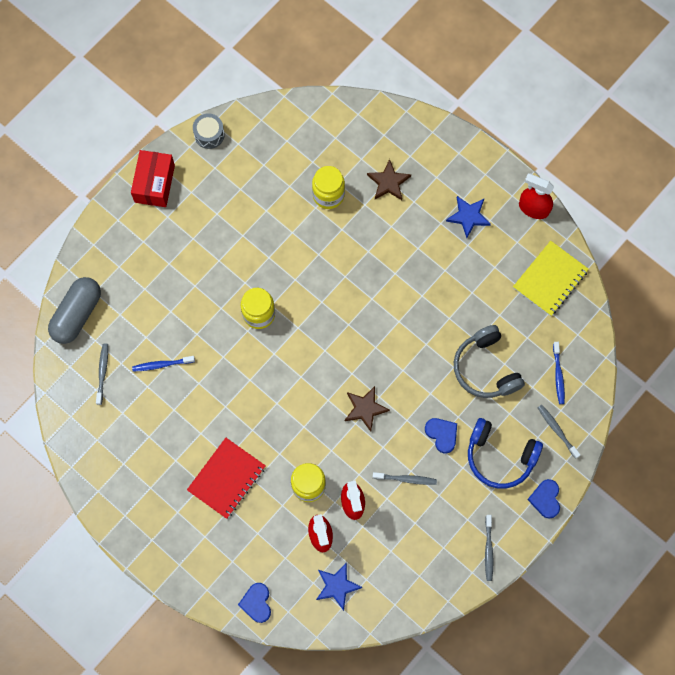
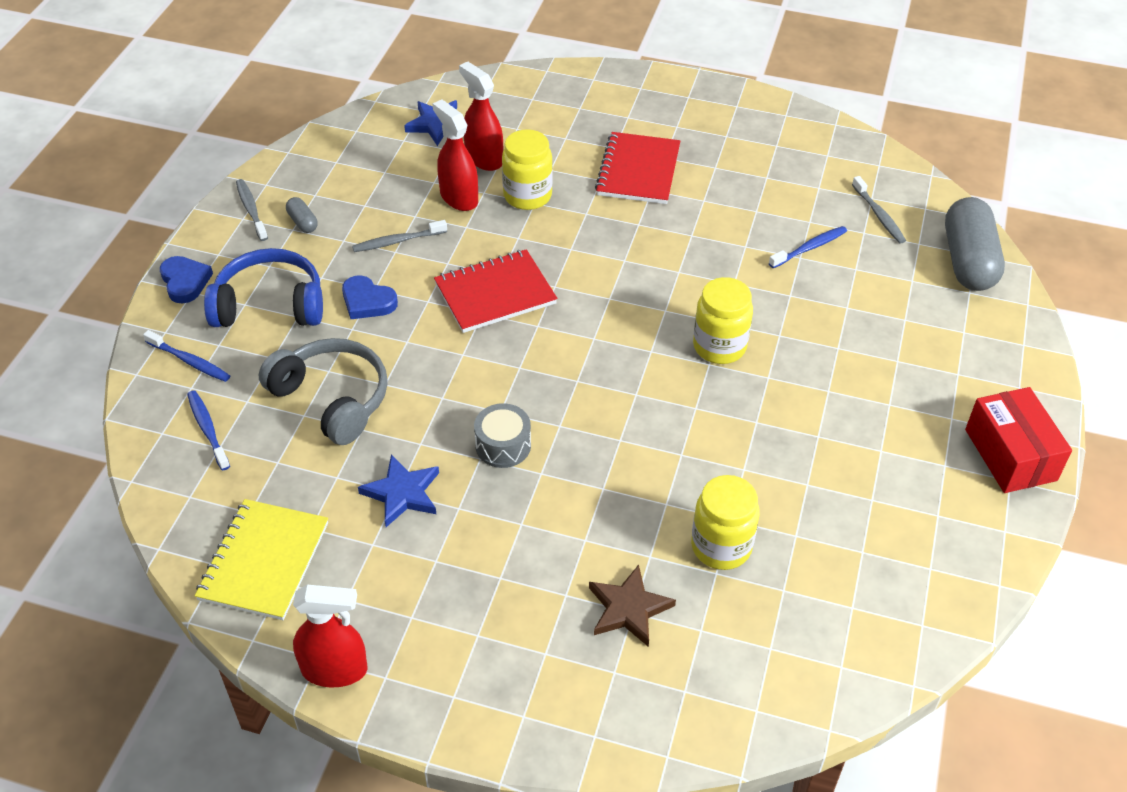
camera: 155 degrees right, 25 degrees down
(209, 134) = (989, 563): grey drum -> grey drum (503, 445)
(256, 603) = (527, 85): blue heart -> none
(365, 409) = (495, 293): brown star -> red notebook
(459, 523) = (303, 222): none -> grey capsule
(468, 216) = (454, 607): blue star -> blue star (402, 493)
(557, 430) = (190, 361): grey toothbrush -> blue toothbrush

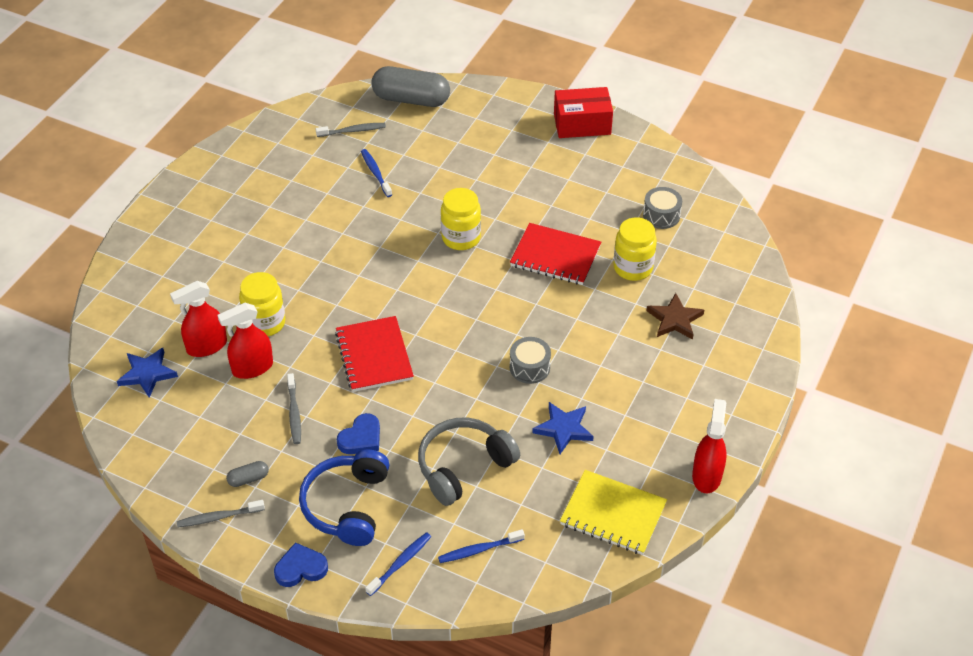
camera: 80 degrees left, 0 degrees up
(638, 171) = (258, 251): red notebook -> red notebook (555, 256)
(846, 575) = (661, 215): none -> grey drum

